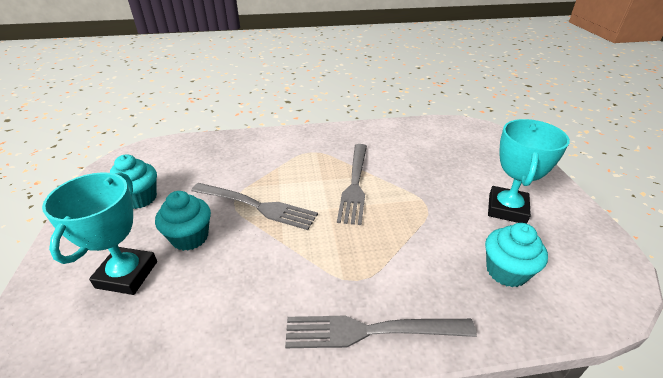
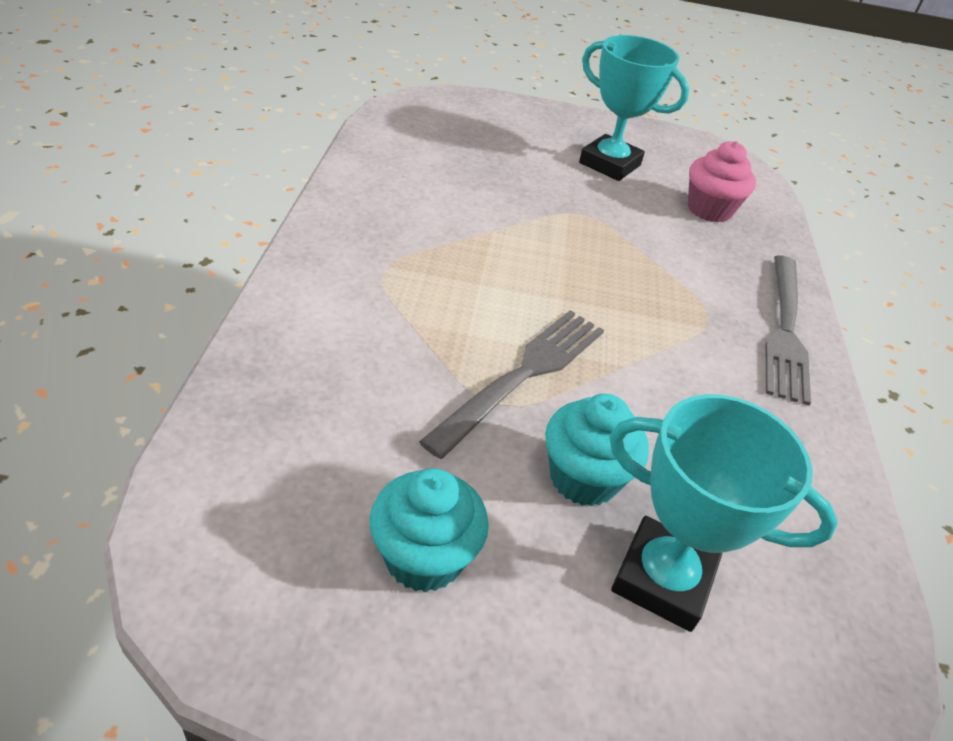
camera: 80 degrees left, 5 degrees up
(355, 184) = (509, 255): grey fork -> none
(506, 271) = (709, 209): turquoise cupcake -> pink cupcake

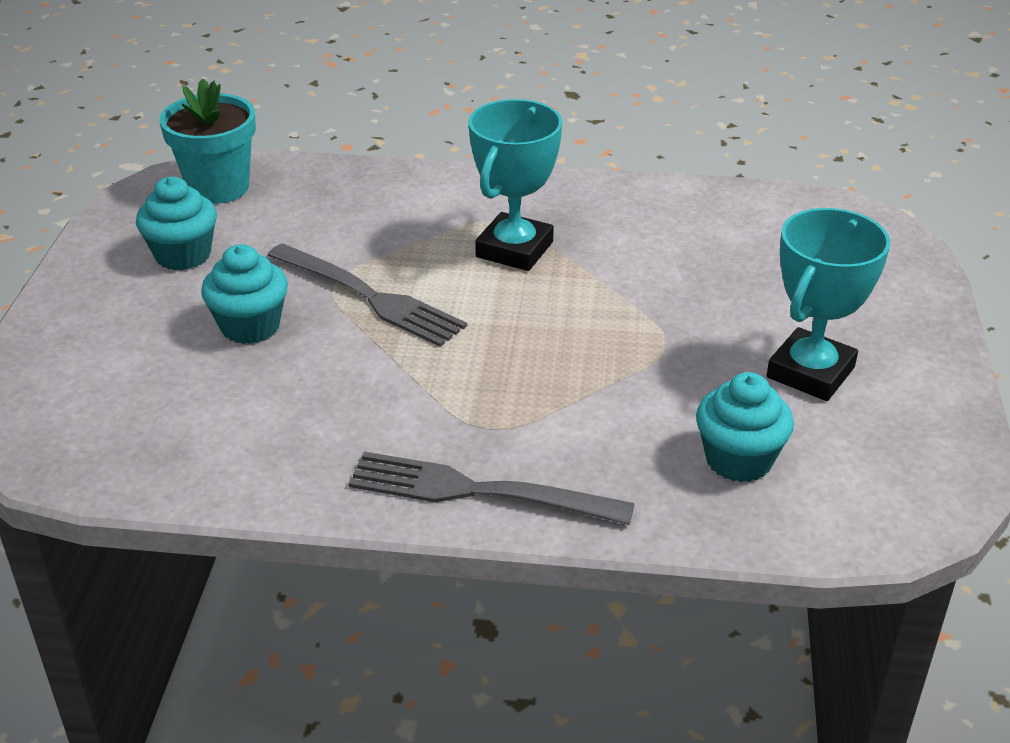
camera: 95 degrees right, 5 degrees down
(240, 521) = (218, 187): none -> turquoise flower pot
(662, 579) = (149, 360): turquoise trophy -> turquoise trophy (514, 249)
(709, 209) = (738, 460): pink cupcake -> turquoise cupcake

